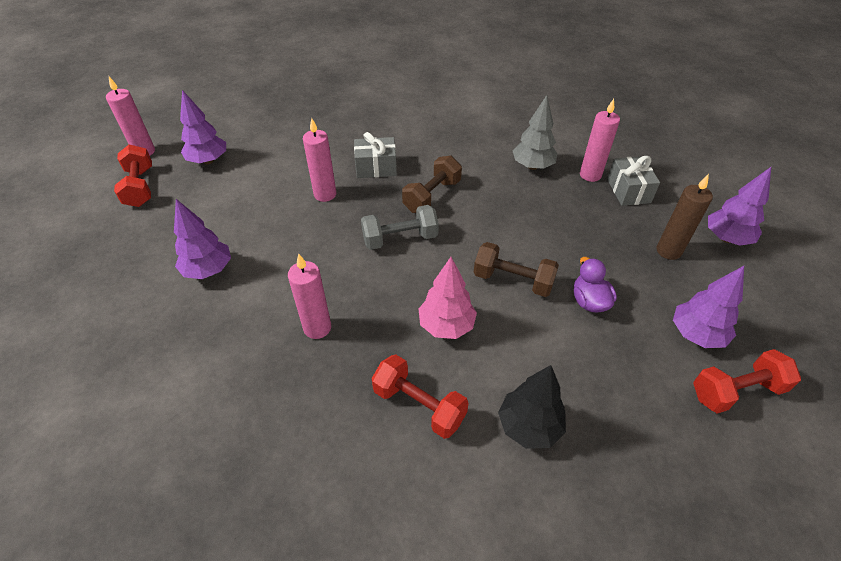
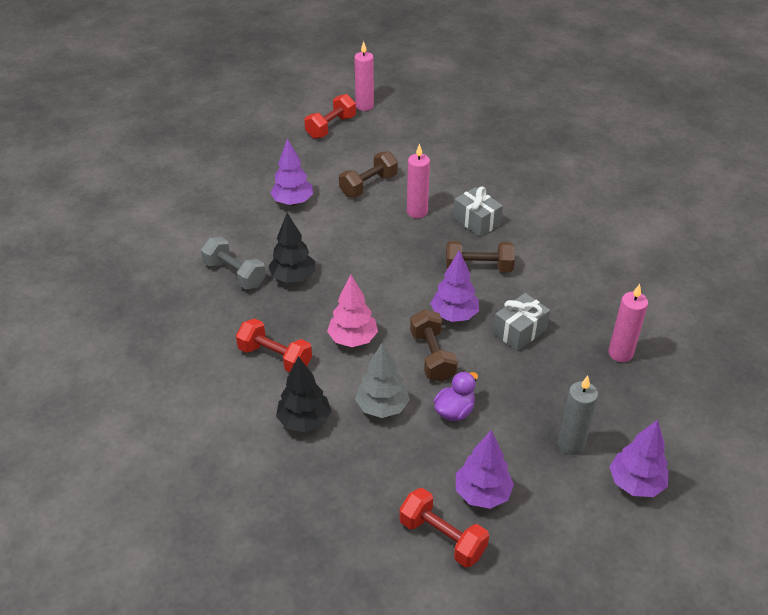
camera: 55 degrees right, 5 degrees down
(208, 161) = (388, 138): purple tree -> purple tree (454, 315)
(253, 205) = (368, 185): none -> brown dumbbell
(317, 328) = (293, 277): pink candle -> black tree
(400, 239) = (413, 274): grey dumbbell -> grey dumbbell (235, 274)
(419, 405) = (275, 357): red dumbbell -> red dumbbell turned 60 degrees counterclockwise
(532, 166) = (587, 310): grey tree -> grey tree (382, 407)
(628, 191) = (627, 388): grey gift -> grey gift (519, 331)
(668, 251) = (571, 444): brown candle -> grey candle

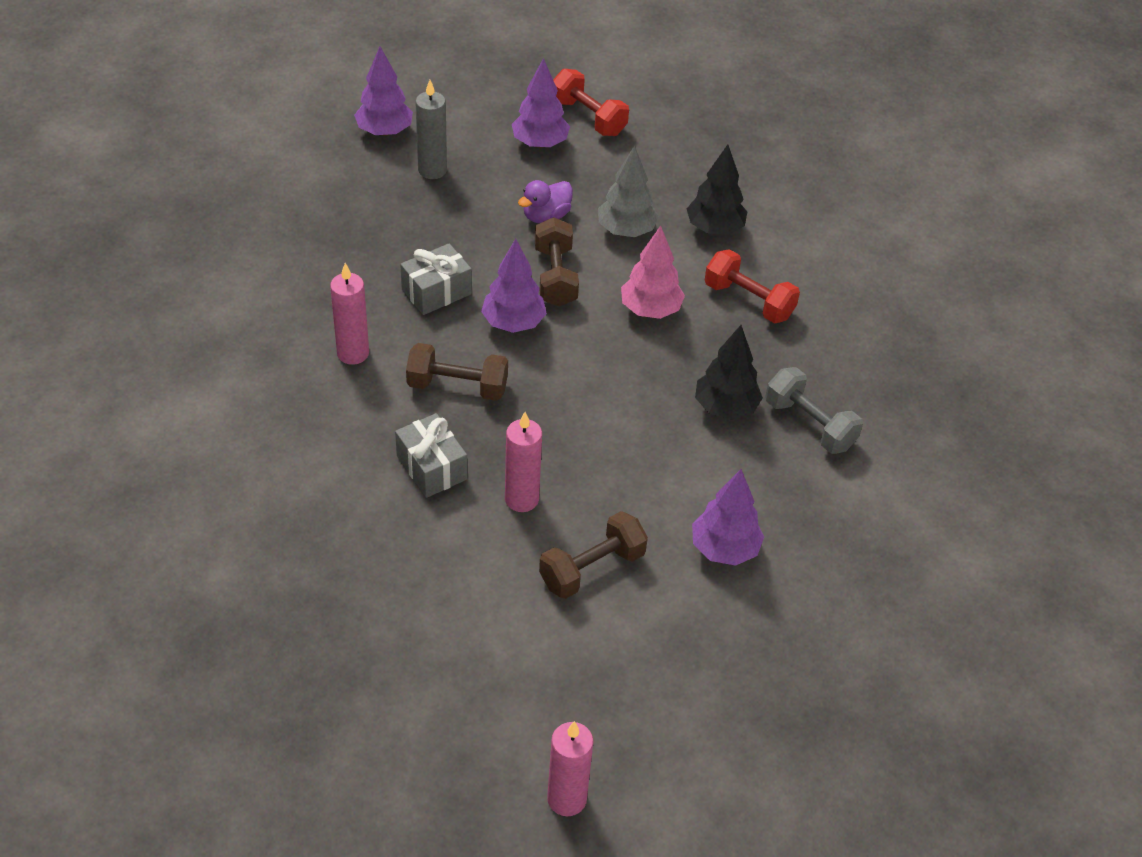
camera: 175 degrees left, 5 degrees up
(331, 127) = (645, 738): red dumbbell -> none
(620, 353) = (325, 249): pink candle -> pink candle (353, 353)

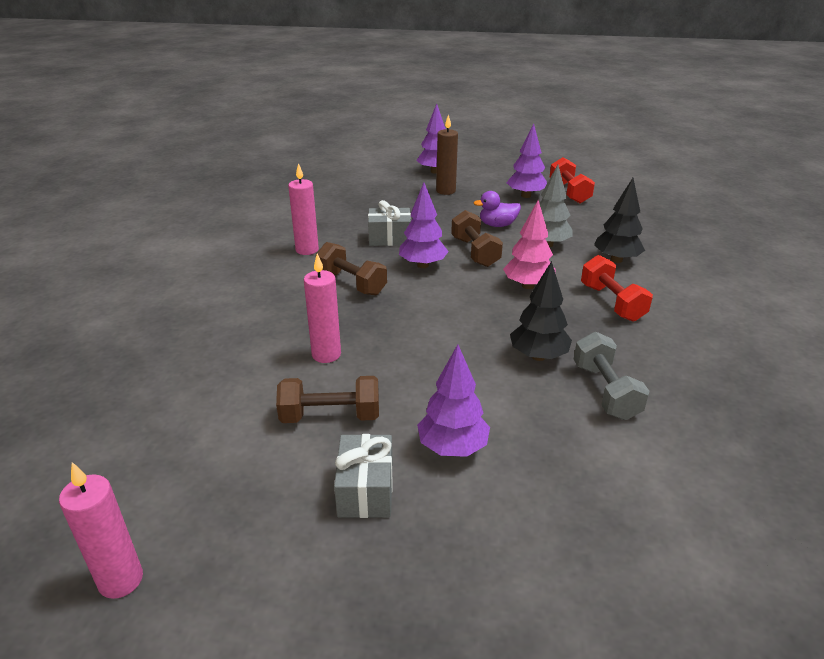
camera: 35 degrees right, 15 degrees down
(431, 467) = (287, 316): grey gift -> grey gift (366, 490)
(432, 170) = (446, 191): grey candle -> brown candle
(555, 276) = (475, 252): brown dumbbell -> brown dumbbell turned 45 degrees counterclockwise

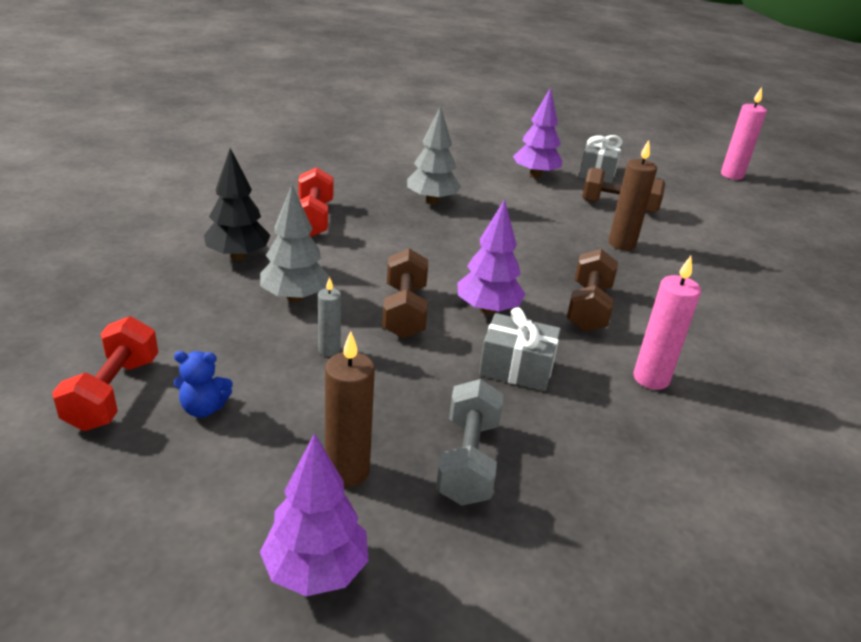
camera: 165 degrees left, 0 degrees up
(326, 354) = (621, 244): pink candle -> brown candle
(351, 283) = (588, 307): brown dumbbell -> brown dumbbell turned 45 degrees clockwise
(497, 225) = (329, 350): purple duck -> grey candle
(525, 195) = (204, 408): purple tree -> blue teddy bear
(528, 286) = (380, 254): pink tree -> none
(538, 356) = (432, 201): black tree -> grey tree
(605, 391) = (402, 173): grey dumbbell -> grey dumbbell (468, 460)

